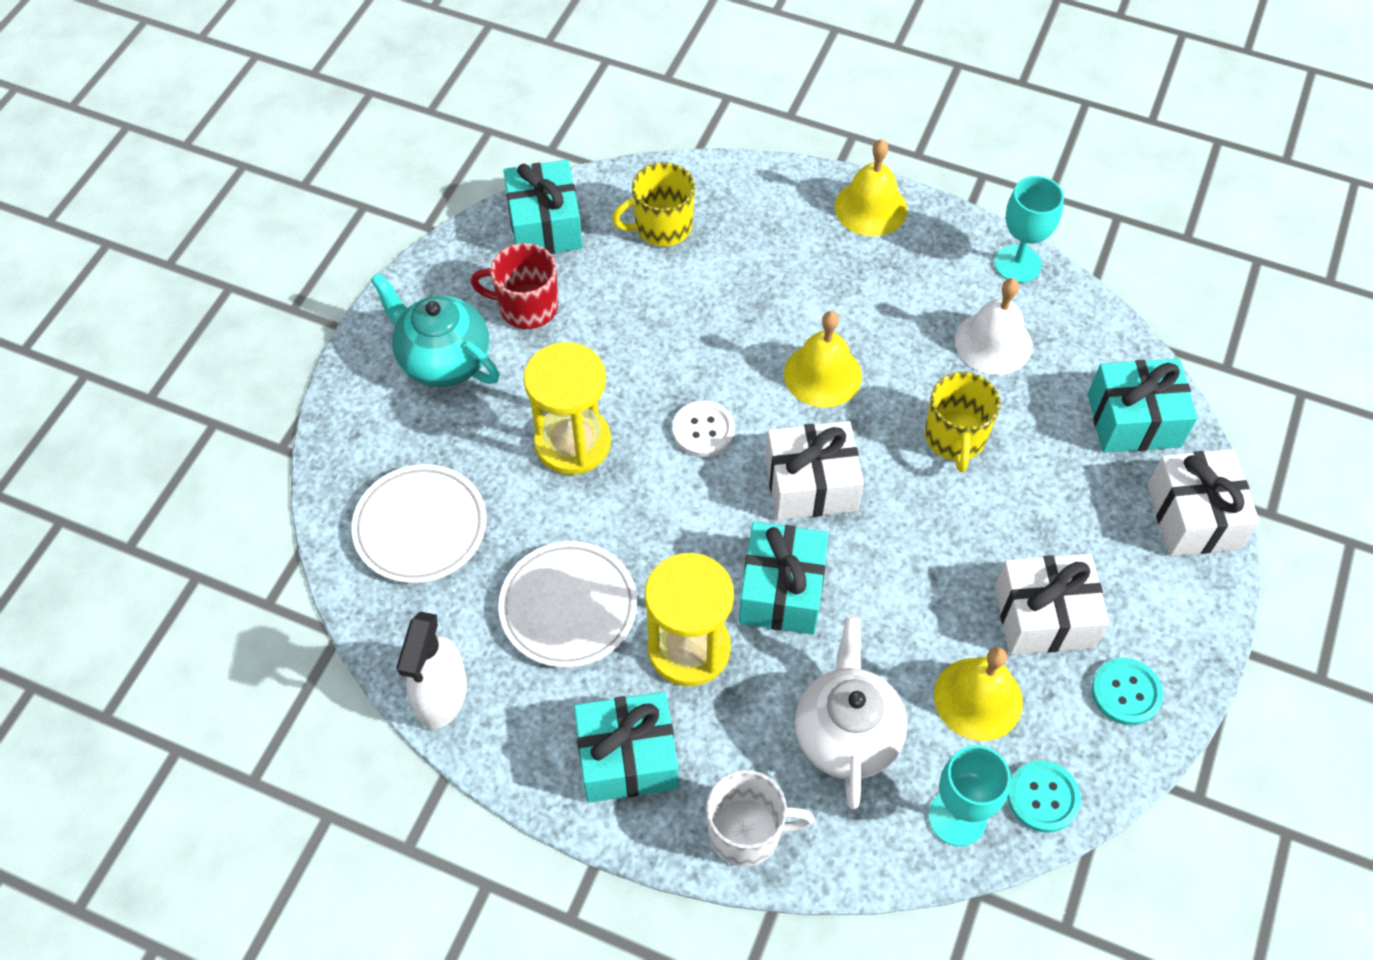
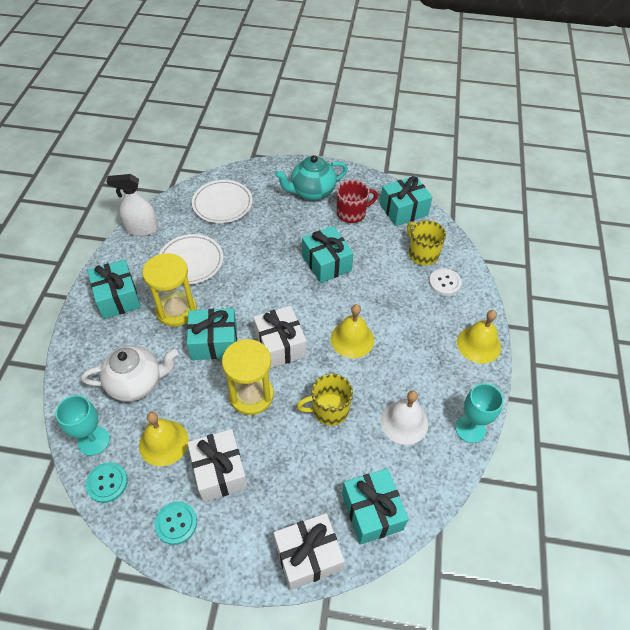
camera: 75 degrees right, 5 degrees down
(443, 360) = (312, 192): turquoise teapot -> turquoise teapot turned 135 degrees counterclockwise
(526, 307) = (352, 213): red mug -> red mug turned 75 degrees clockwise
(573, 443) = (280, 245): yellow hourglass -> yellow hourglass (251, 395)
(640, 375) = (326, 263): none -> turquoise gift
(703, 430) = (301, 293): white button -> white button (444, 283)
(747, 832) = (83, 349): white mug -> none

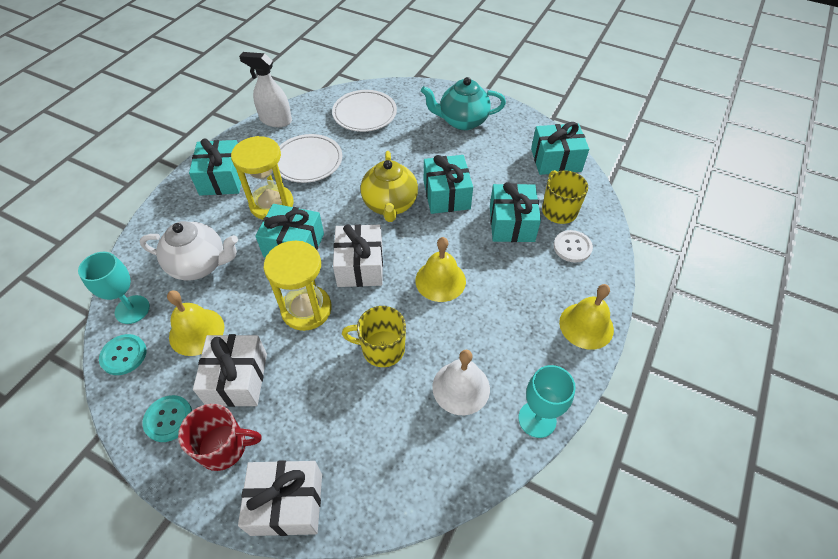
camera: 20 degrees right, 0 degrees up
(282, 284) = (390, 205): none -> yellow teapot
(352, 213) = (496, 151): red mug -> red mug (224, 447)
(372, 511) = (380, 478): turquoise gift -> turquoise gift (511, 223)

